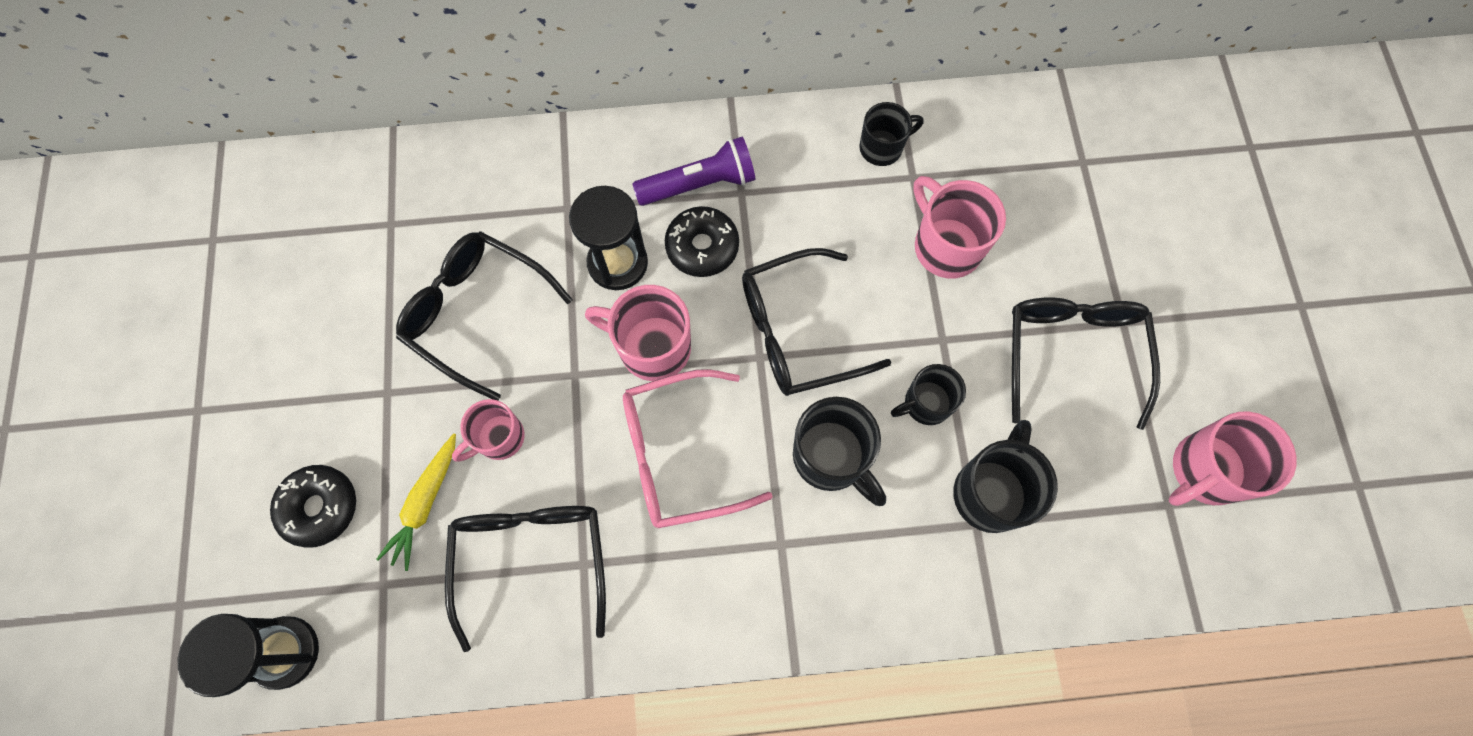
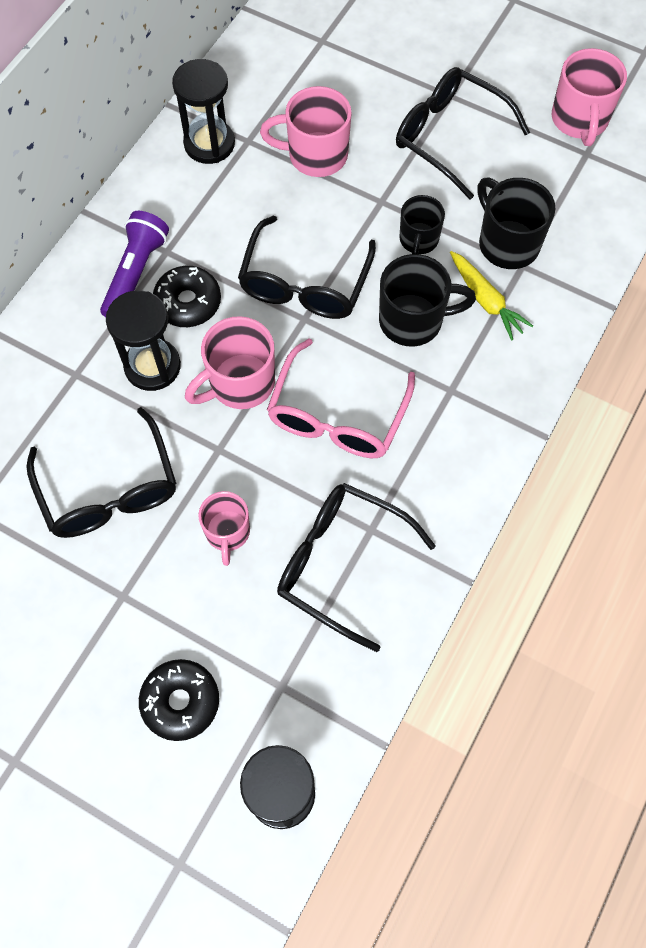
camera: 55 degrees left, 5 degrees down
(425, 504) = (239, 617): yellow carrot -> yellow carrot (486, 300)
(476, 313) = (109, 490): black glasses -> black glasses turned 90 degrees counterclockwise
(882, 147) = (209, 144): black mug -> black hourglass

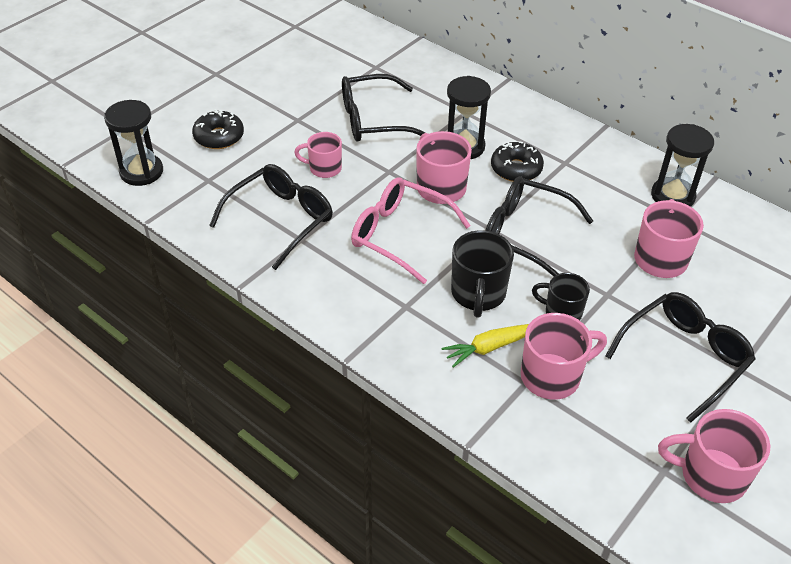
camera: 100 degrees right, 20 degrees down
(136, 273) = (546, 145): purple flashlight -> none
(507, 243) = (552, 376): black mug -> pink mug

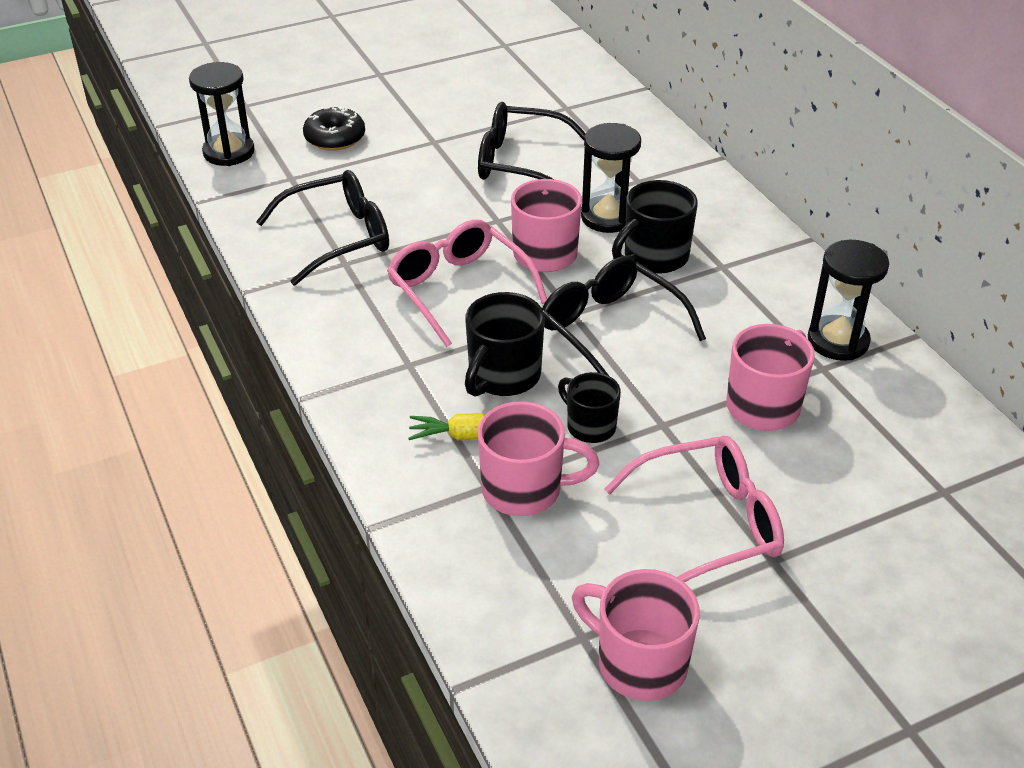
camera: 25 degrees right, 5 degrees down
(324, 168) = (425, 198): pink mug -> none
(516, 169) = (654, 257): black donut -> black mug
(684, 357) = (709, 523): black glasses -> pink glasses

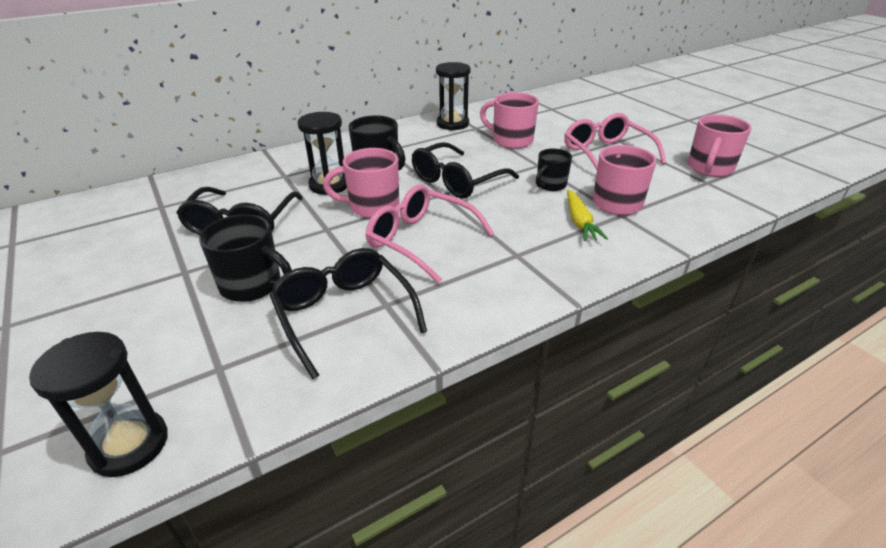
camera: 95 degrees left, 5 degrees down
(335, 138) = (142, 343): black donut -> none
(458, 289) = (420, 240): pink glasses -> pink glasses turned 75 degrees clockwise
(503, 376) = (516, 215): black mug -> black mug (253, 285)

